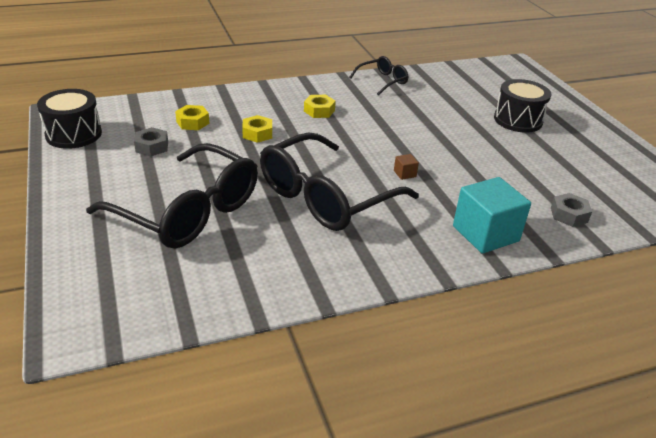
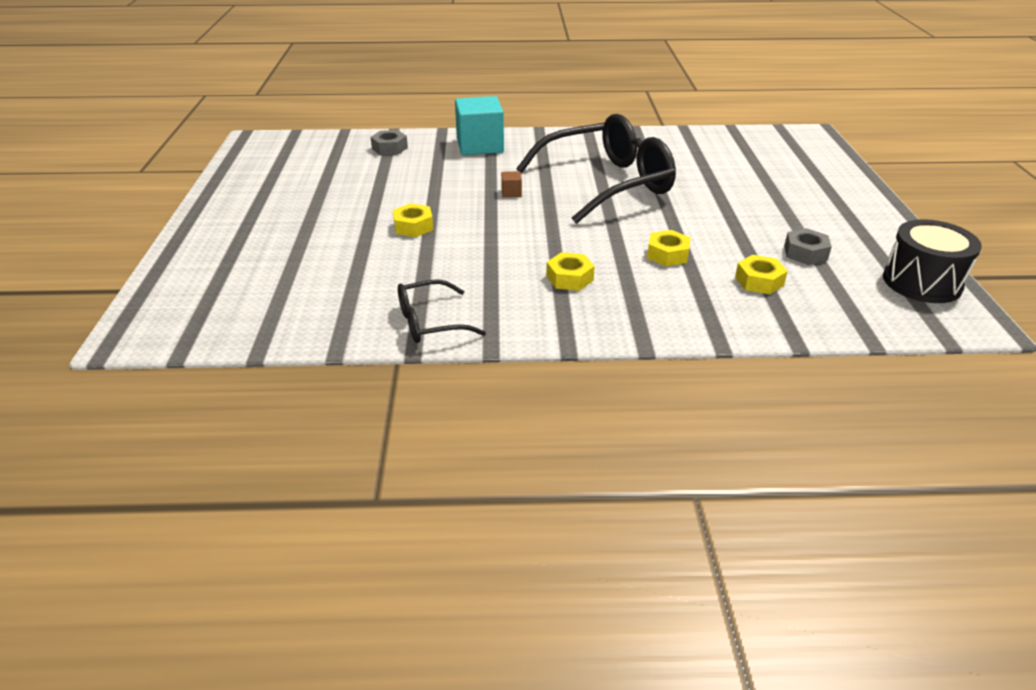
camera: 160 degrees left, 0 degrees up
(189, 212) = (744, 187): black glasses -> none
(451, 133) = (413, 226): none -> yellow nut
(518, 120) = (302, 232): black drum -> none

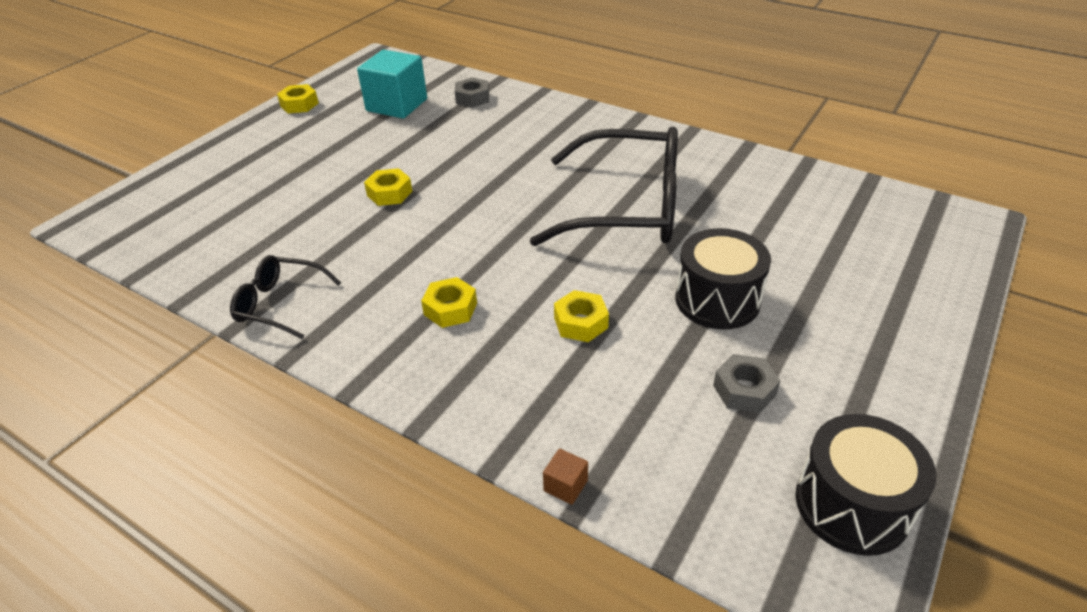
camera: 35 degrees right, 5 degrees up
(480, 146) = (556, 120): turquoise cube -> turquoise cube (397, 105)
(511, 193) = (518, 186): brown cube -> brown cube (565, 486)
(731, 215) = (717, 300): none -> black drum
(759, 281) = (639, 402): yellow nut -> yellow nut (299, 104)

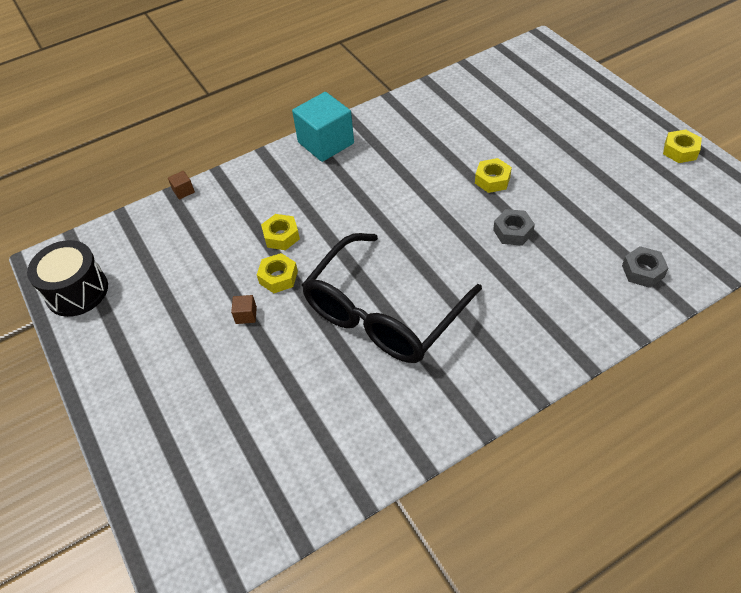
camera: 120 degrees right, 10 degrees up
(279, 304) = (396, 114): black glasses -> none
(397, 105) = (651, 213): turquoise cube -> turquoise cube (326, 143)
(450, 309) = (339, 182): yellow nut -> yellow nut (278, 277)
(717, 300) = (246, 315): black drum -> brown cube
(744, 390) = (171, 288): grey nut -> grey nut (513, 232)

